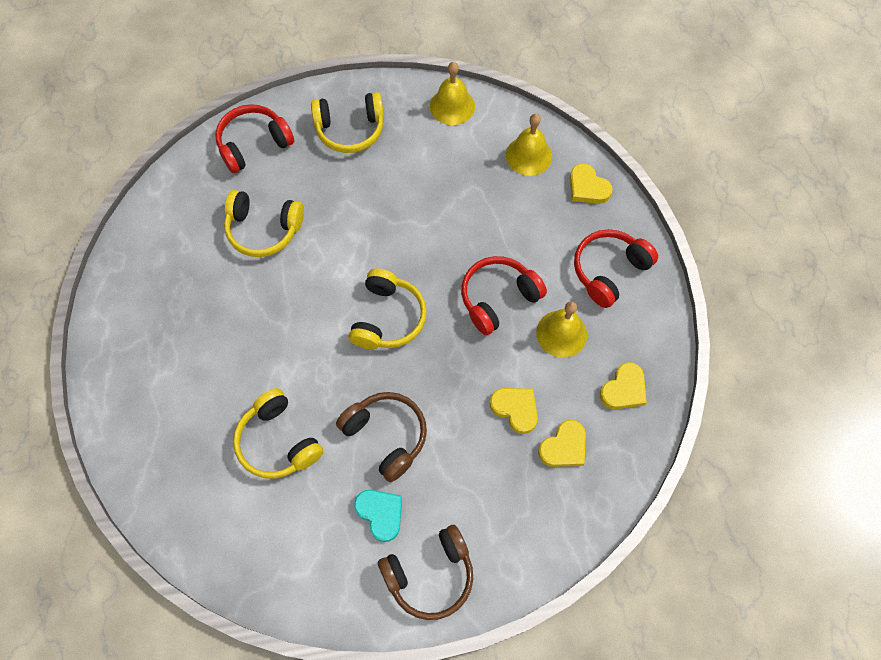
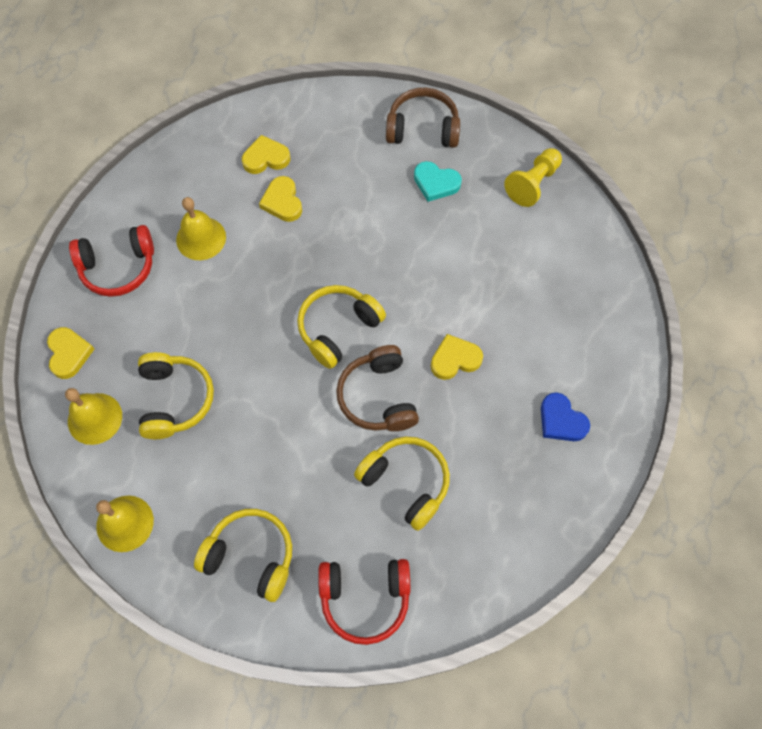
camera: 150 degrees left, 0 degrees up
(157, 339) = (561, 420): none -> blue heart
(278, 442) = (490, 274): yellow headphones -> yellow headphones (175, 399)
(280, 570) = (533, 184): none -> yellow pawn
(380, 514) = (436, 183): turquoise heart -> turquoise heart turned 60 degrees counterclockwise
(386, 436) = (398, 234): brown headphones -> brown headphones (378, 397)
(498, 298) = (230, 295): red headphones -> none
(624, 389) = (187, 173): yellow heart -> yellow heart (455, 359)

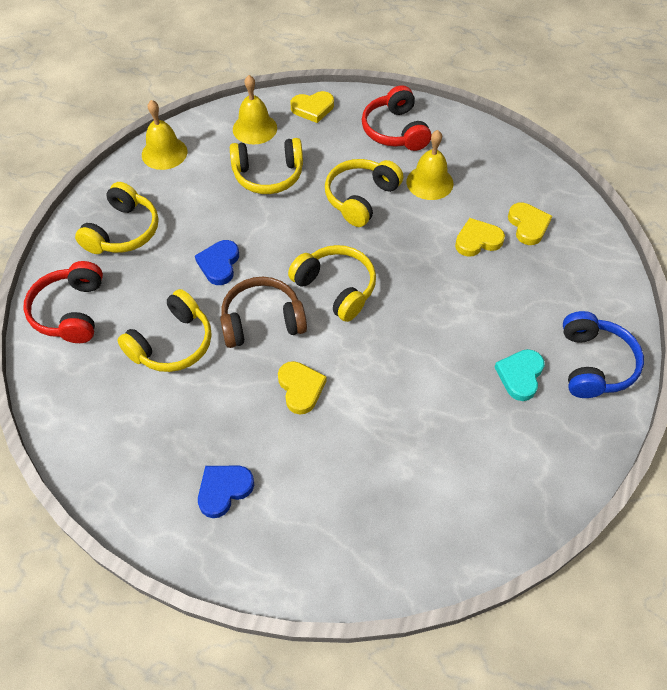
camera: 90 degrees right, 10 degrees down
(218, 304) = (361, 198): none -> yellow headphones
(303, 444) = (219, 264): none -> blue heart
(423, 128) = (594, 364): brown headphones -> blue headphones
(533, 184) = (534, 480): yellow pawn -> none

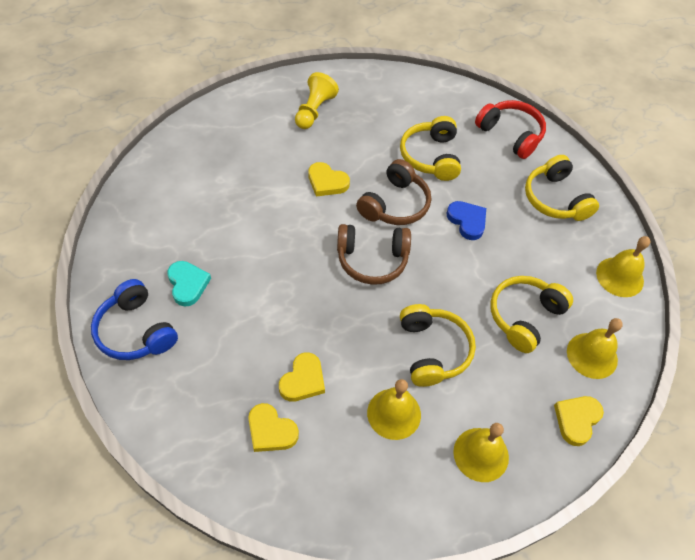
camera: 135 degrees right, 0 degrees up
(224, 490) = (314, 110): blue heart -> yellow pawn
(336, 288) = (372, 260): yellow headphones -> brown headphones
(395, 130) = (481, 454): red headphones -> yellow bell

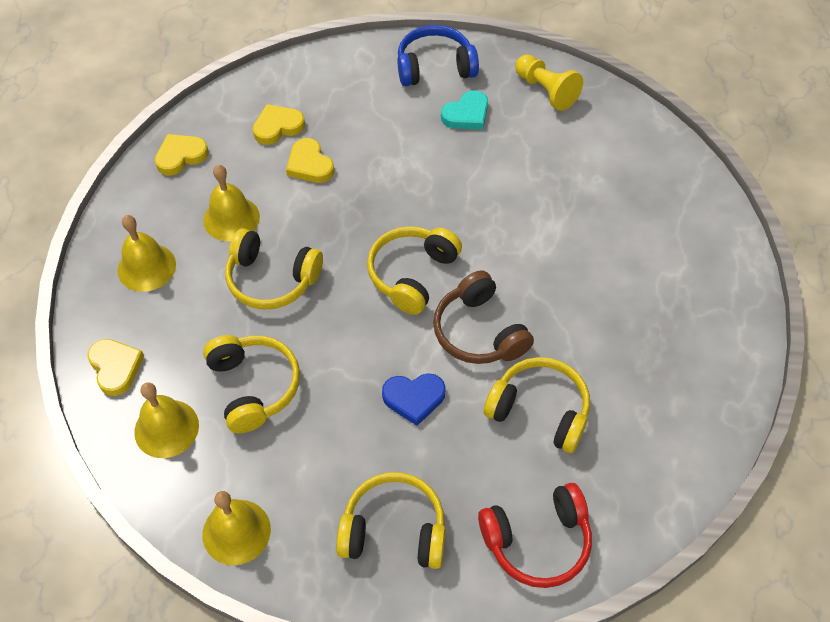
camera: 120 degrees right, 0 degrees up
(187, 284) = (466, 114): turquoise heart -> turquoise heart turned 45 degrees counterclockwise
(314, 110) = (679, 310): yellow pawn -> yellow pawn (546, 91)
(327, 182) = (547, 276): yellow heart -> yellow heart (181, 156)
(372, 260) = (412, 274): brown headphones -> yellow headphones

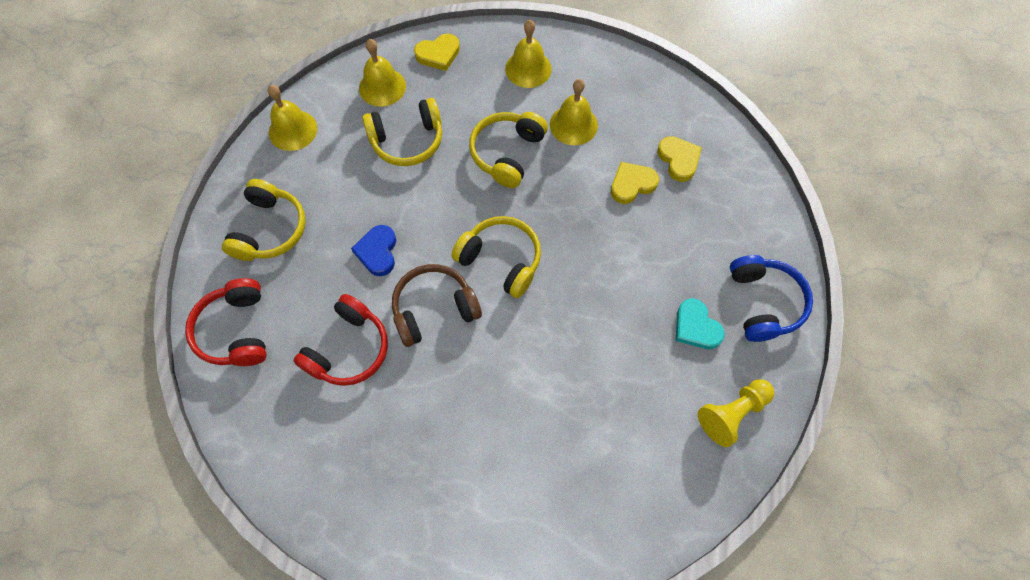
camera: 95 degrees right, 10 degrees up
(181, 156) = (644, 87): yellow heart -> none
(539, 410) = (348, 349): yellow headphones -> red headphones

